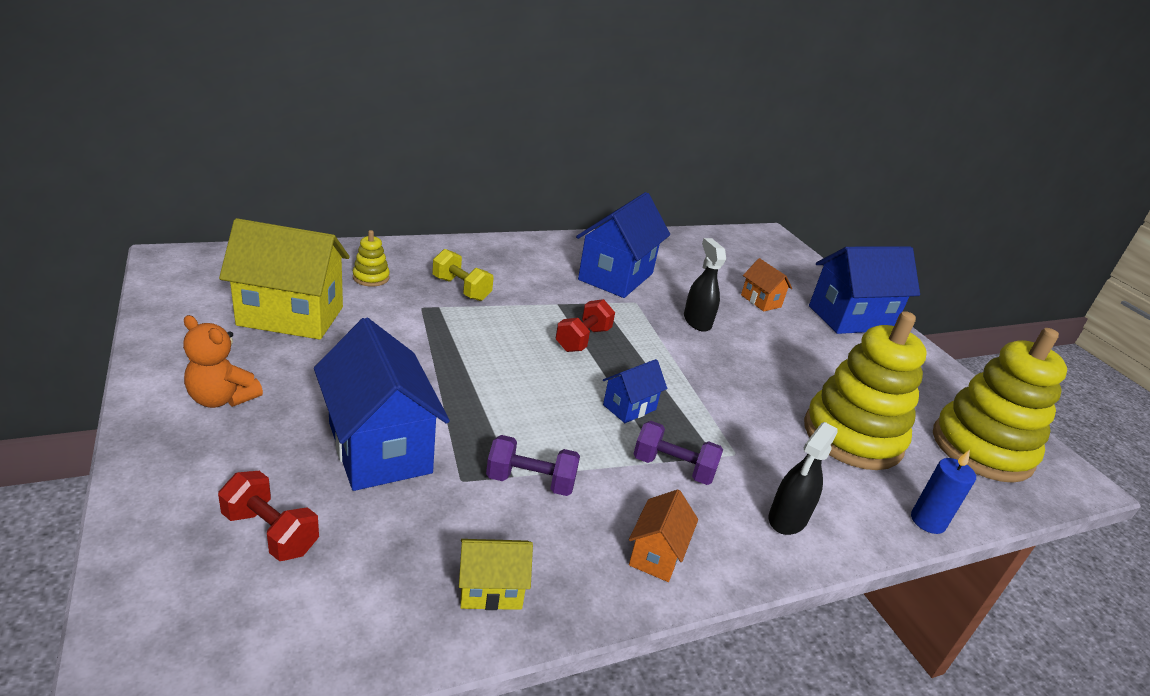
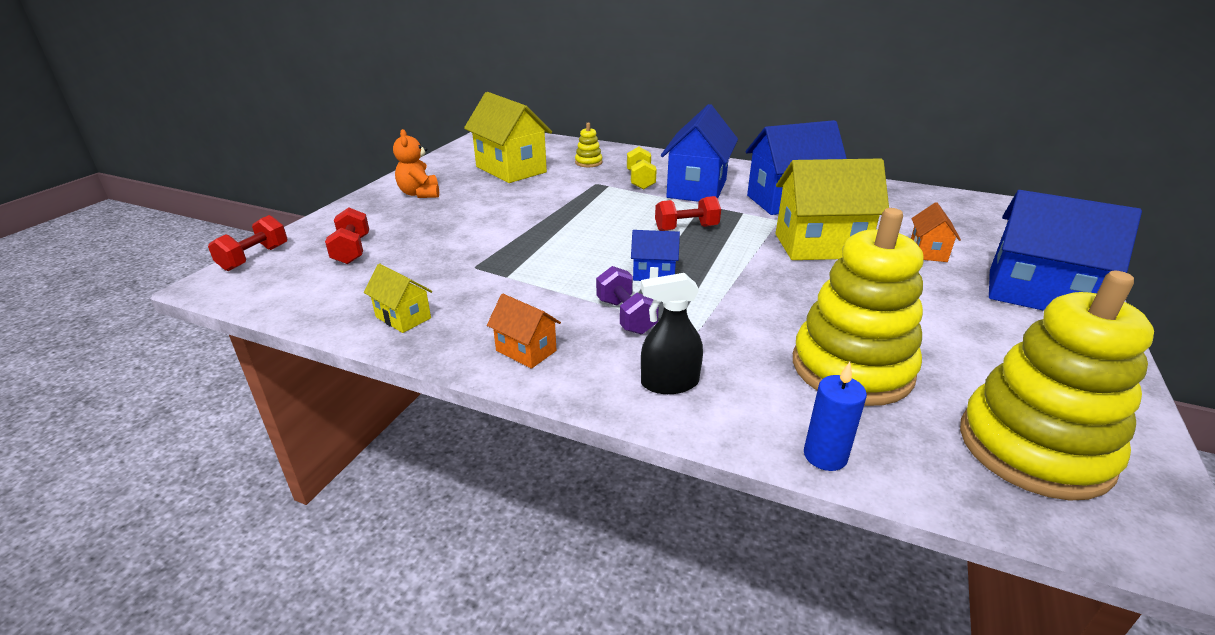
camera: 50 degrees right, 0 degrees up
(128, 624) = (254, 258): none -> red dumbbell
(379, 448) = (457, 237): blue house -> blue house (697, 189)
(530, 481) = (512, 283): purple dumbbell -> none
(656, 554) = (526, 351): orange house -> orange house turned 60 degrees clockwise
(697, 321) = (820, 246): black spray bottle -> yellow house

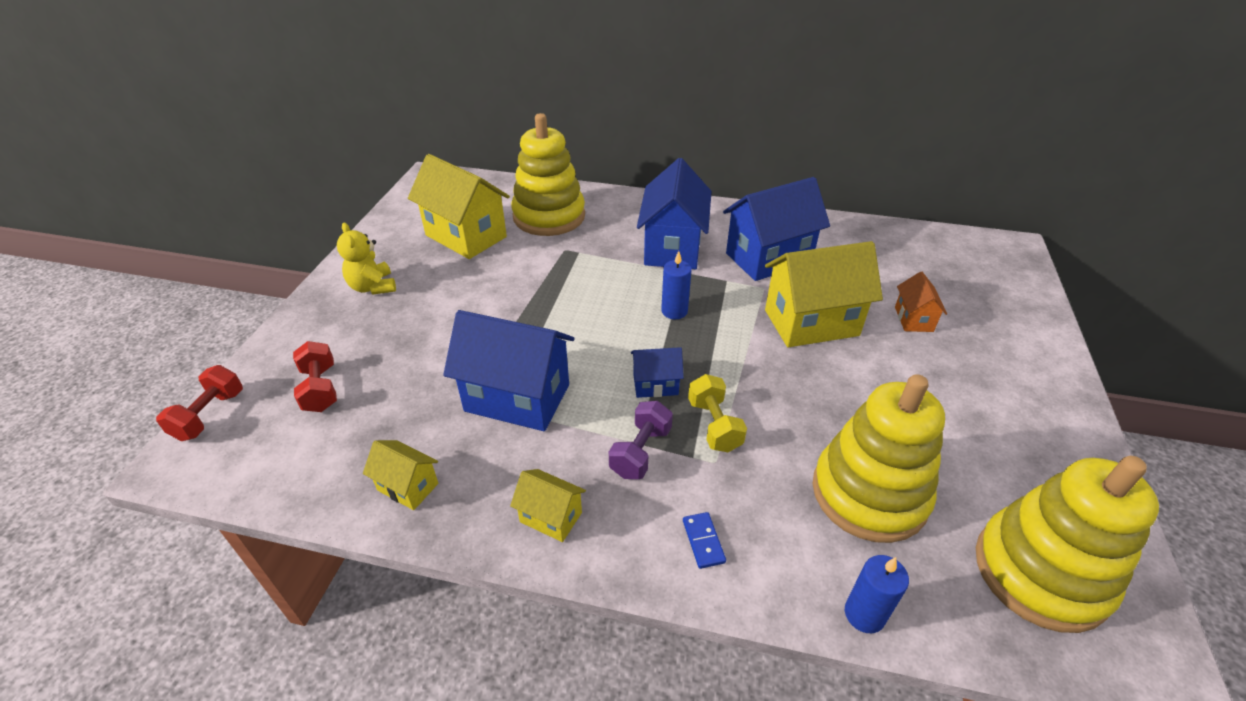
camera: 10 degrees left, 10 degrees up
(420, 194) = (373, 287): orange teddy bear -> yellow teddy bear
(526, 351) = (551, 517): orange house -> yellow house
(588, 162) = (549, 216): yellow stacking toy -> yellow stacking toy, size x2.41
(626, 316) = (640, 452): purple dumbbell -> purple dumbbell turned 60 degrees clockwise
(640, 180) = (611, 240): yellow dumbbell -> yellow dumbbell (714, 425)
(669, 383) = (703, 541): black spray bottle -> blue domino
(686, 228) = (674, 311): red dumbbell -> blue candle
(1037, 294) = (1018, 367): blue house -> blue house (517, 397)

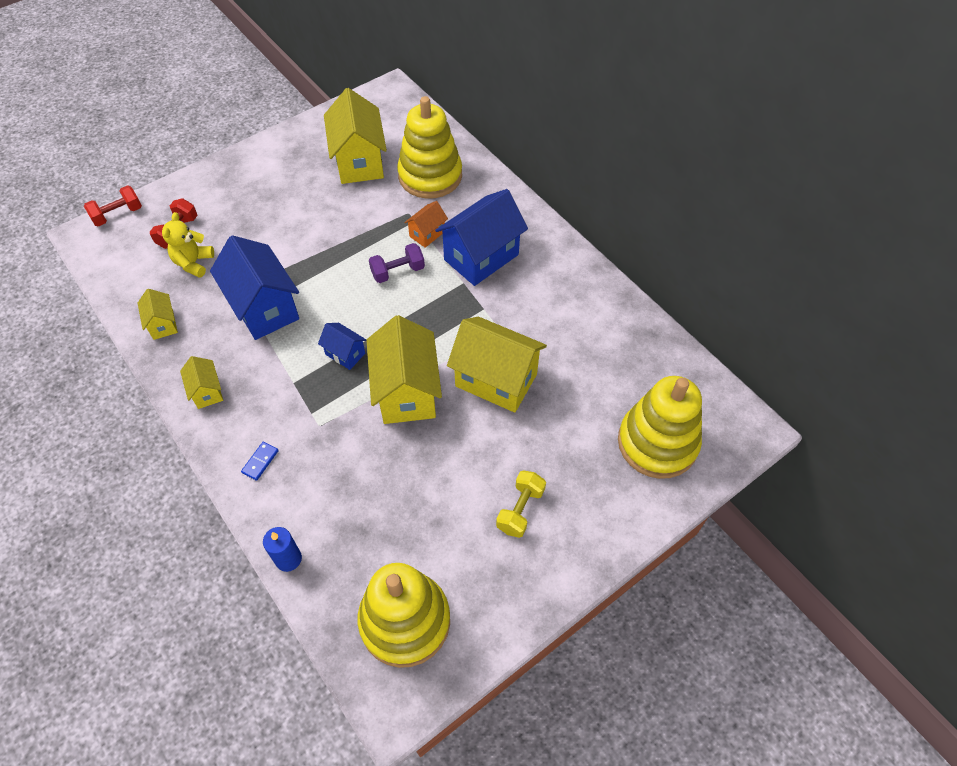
camera: 40 degrees right, 15 degrees up
(373, 287) = (267, 172): yellow teddy bear -> yellow teddy bear (193, 263)
(640, 452) = (288, 389): purple dumbbell -> purple dumbbell (398, 271)
(674, 311) = (419, 309): blue candle -> none
(714, 425) = (345, 404): yellow dumbbell -> yellow dumbbell (520, 510)
(754, 378) = (406, 392): none -> yellow house
(768, 258) = (537, 310): blue house -> none
(869, 493) = (375, 508): yellow stacking toy -> yellow stacking toy (657, 443)
(913, 319) = (571, 428): orange house -> orange house (427, 234)

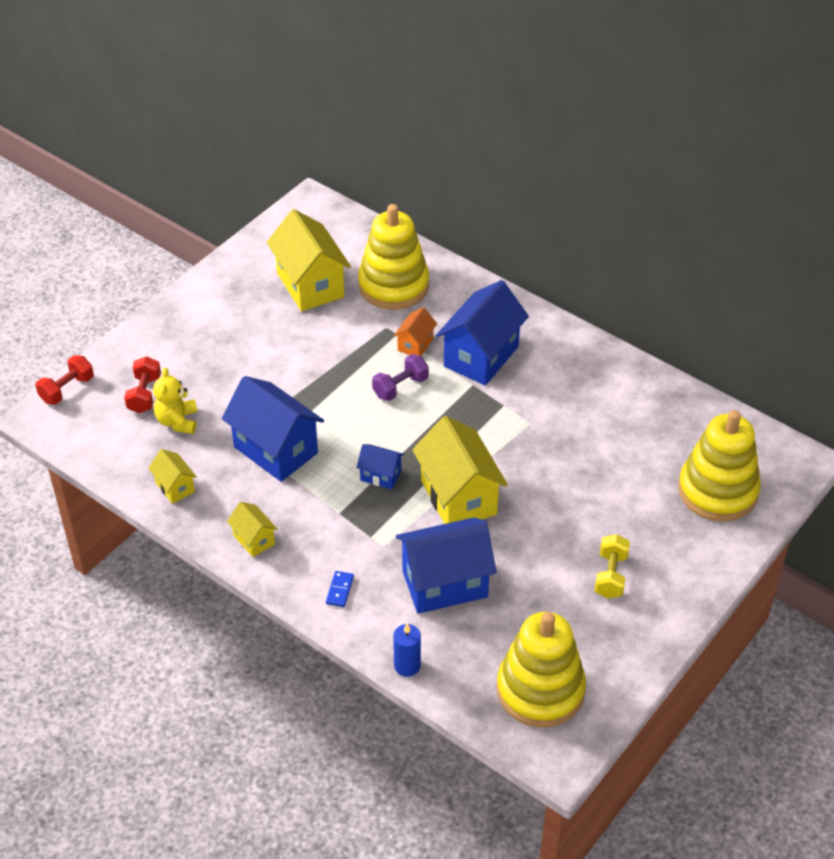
camera: 15 degrees left, 10 degrees down
(359, 479) = (444, 583): none -> blue house
(496, 380) = (542, 468): yellow house -> none

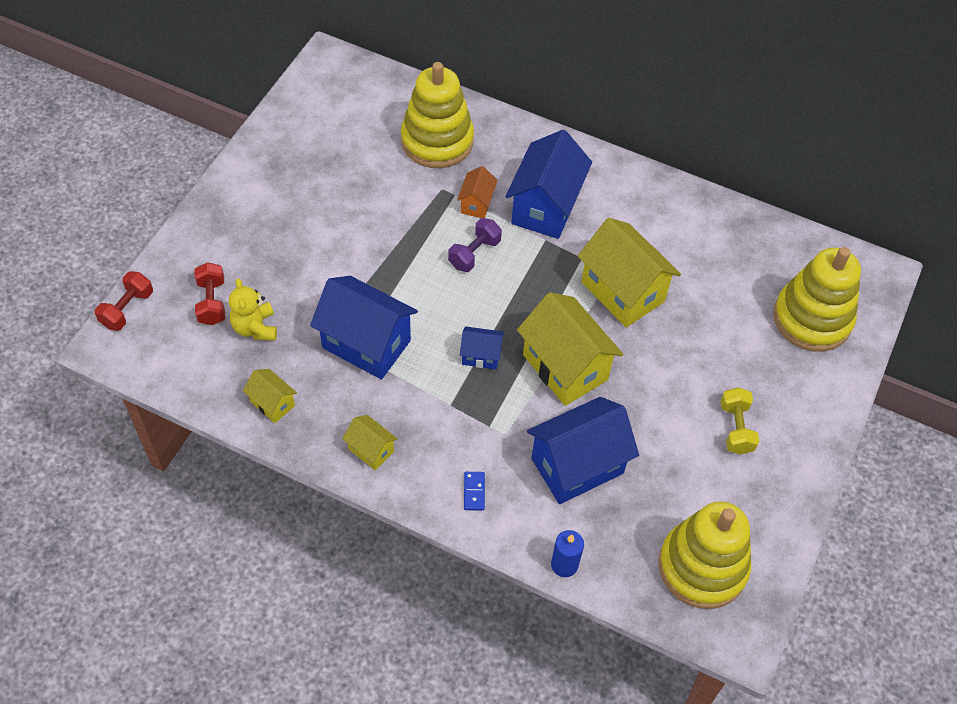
camera: 15 degrees left, 10 degrees up
(310, 285) = (352, 152): yellow house -> yellow house (622, 292)

